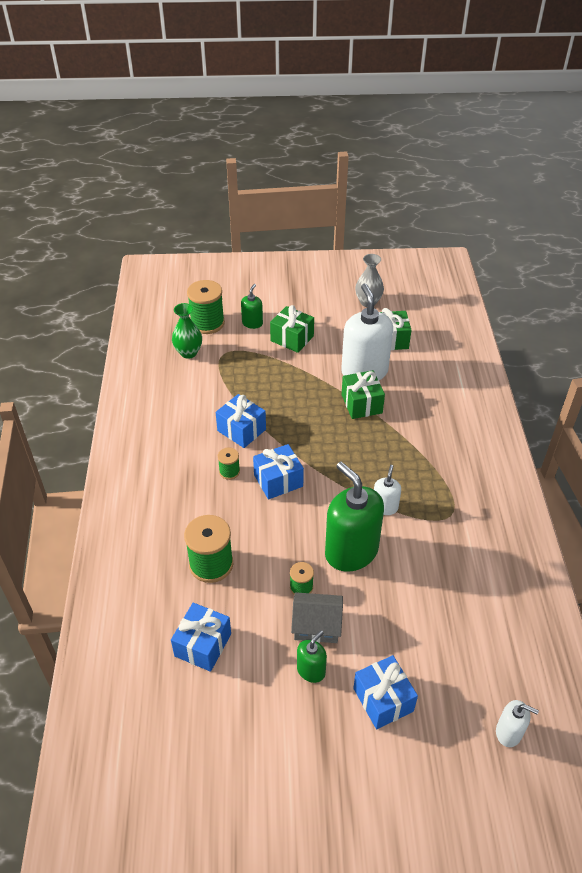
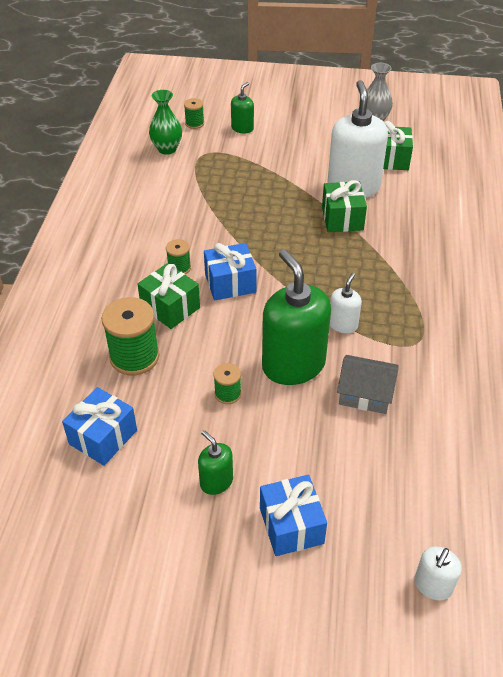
camera: 10 degrees right, 0 degrees up
(207, 323) = (194, 123): green spool -> green spool, size x0.52
(241, 430) = (203, 229): blue gift -> none
(292, 338) = (281, 147): green gift -> green gift (170, 307)
(311, 670) = (216, 481): green soap dispenser -> green soap dispenser turned 90 degrees counterclockwise
(316, 625) = (235, 435): grey house -> grey house (365, 394)
(508, 732) = (432, 585): white soap dispenser -> white soap dispenser turned 90 degrees clockwise

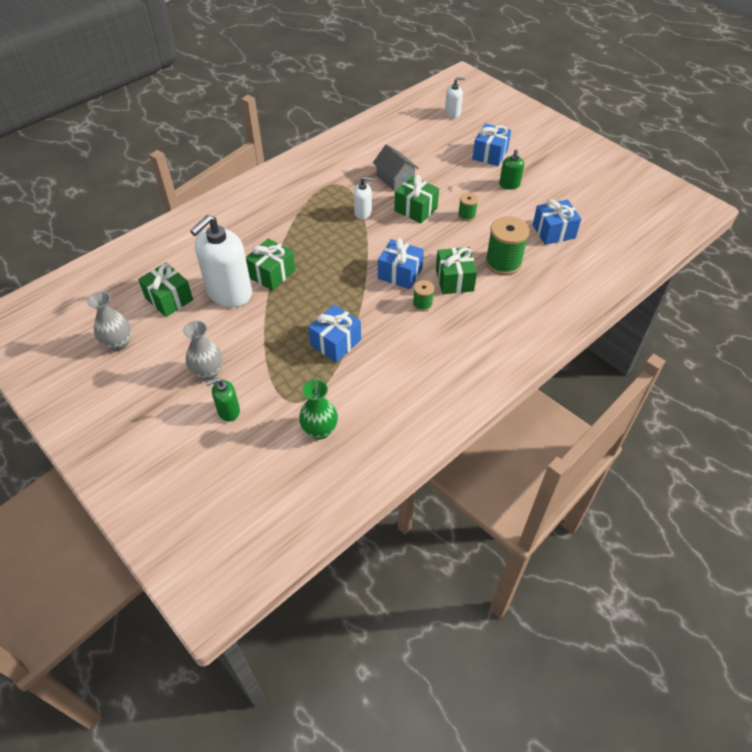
camera: 140 degrees left, 5 degrees up
(194, 123) = (261, 449): green spool -> none
(220, 200) = (336, 342): none -> blue gift
(287, 138) = (208, 372): none -> grey vase
(293, 365) = (415, 209): green soap dispenser -> green gift
(343, 324) = (363, 213): white soap dispenser -> white soap dispenser turned 150 degrees counterclockwise

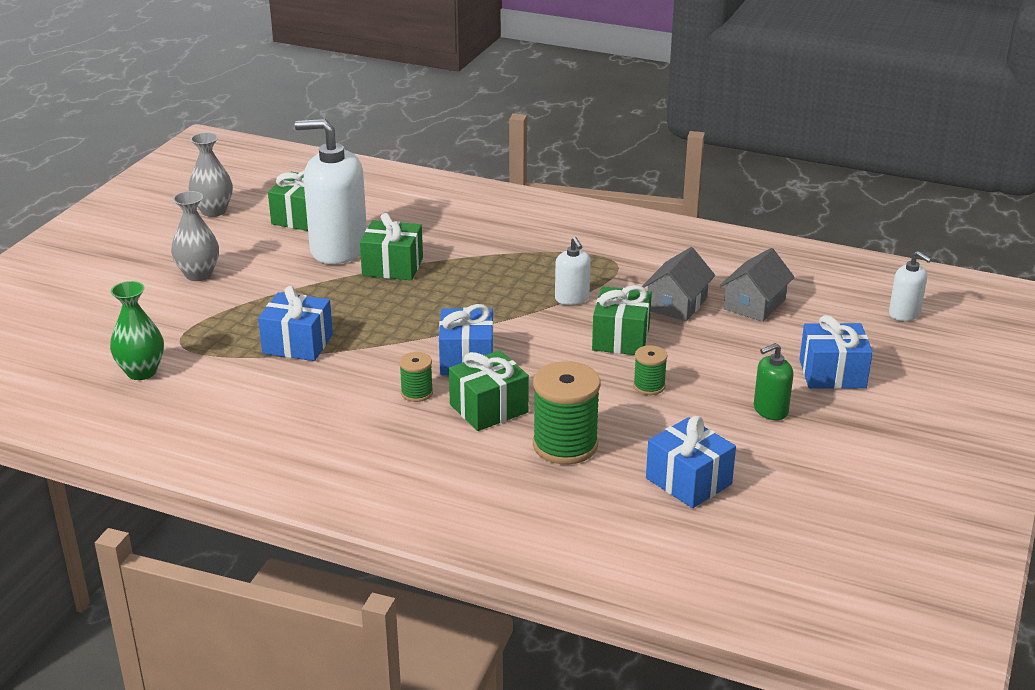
camera: 65 degrees right, 20 degrees down
(228, 411) = (145, 304): green soap dispenser -> none
(413, 153) = (754, 304): none -> grey house

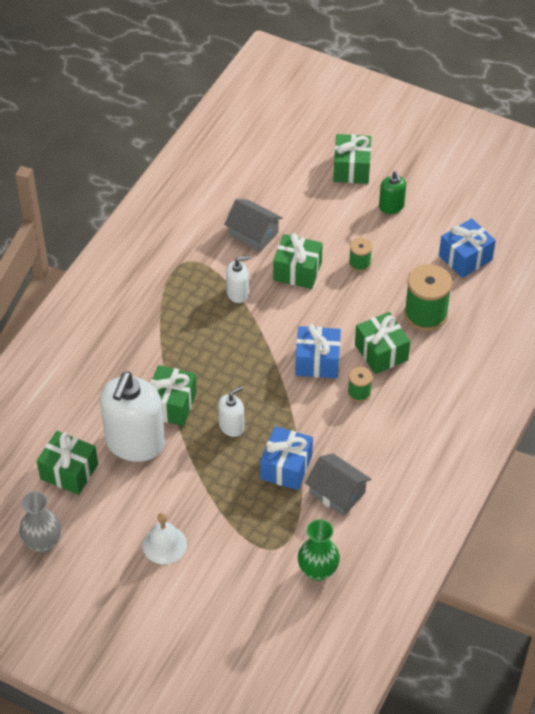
camera: 85 degrees left, 20 degrees up
(198, 274) = (164, 544): grey vase -> white bell
(754, 304) = (259, 192): grey house -> grey house (337, 493)
(832, 374) = (351, 169): blue gift -> green gift
(904, 313) = (280, 118): white soap dispenser -> white soap dispenser (231, 426)

